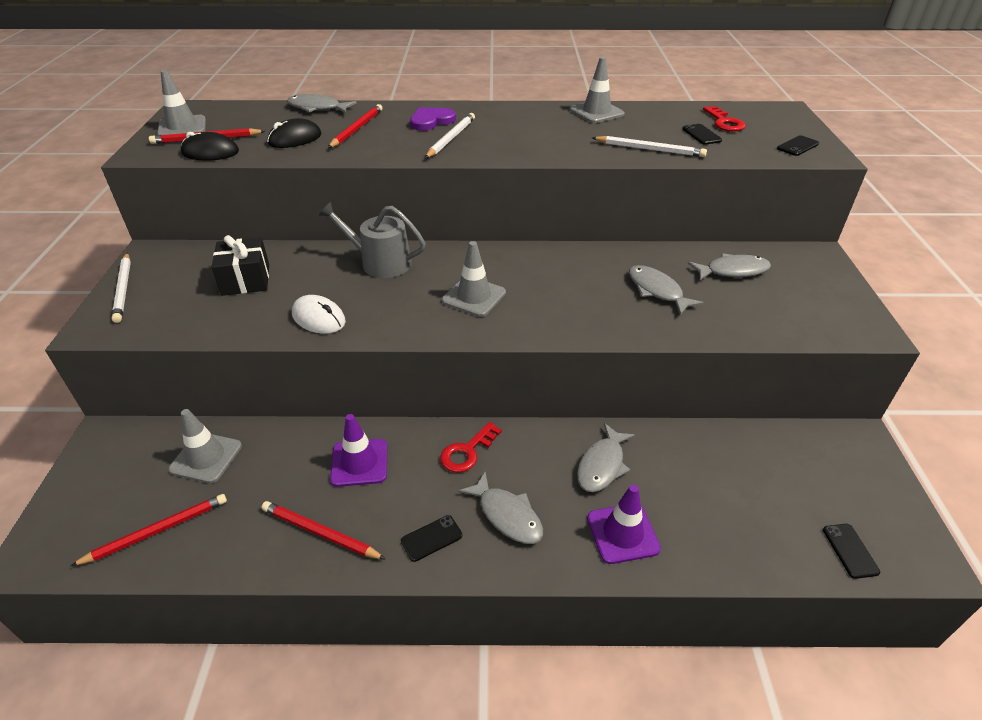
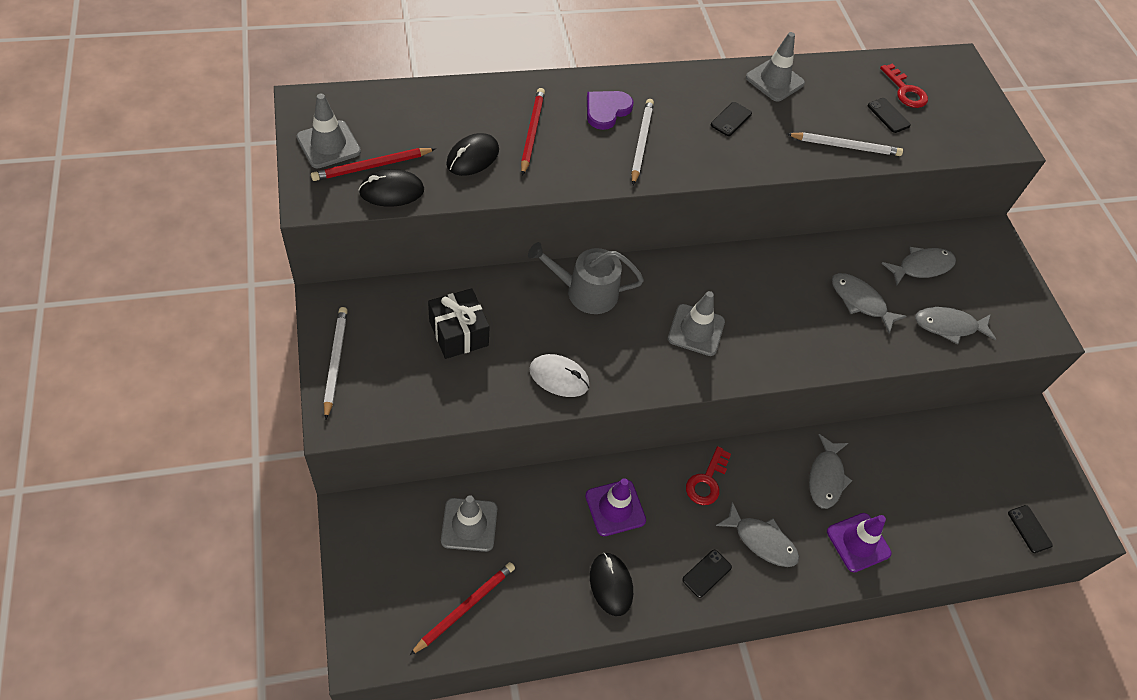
camera: 20 degrees left, 15 degrees up
(124, 289) = (335, 362): white pencil -> white pencil turned 150 degrees counterclockwise
(317, 108) = (466, 93): grey fish -> grey fish (948, 326)
(320, 533) = (611, 585): red pencil -> black mouse
(797, 146) = (980, 129): black phone -> black phone (731, 119)

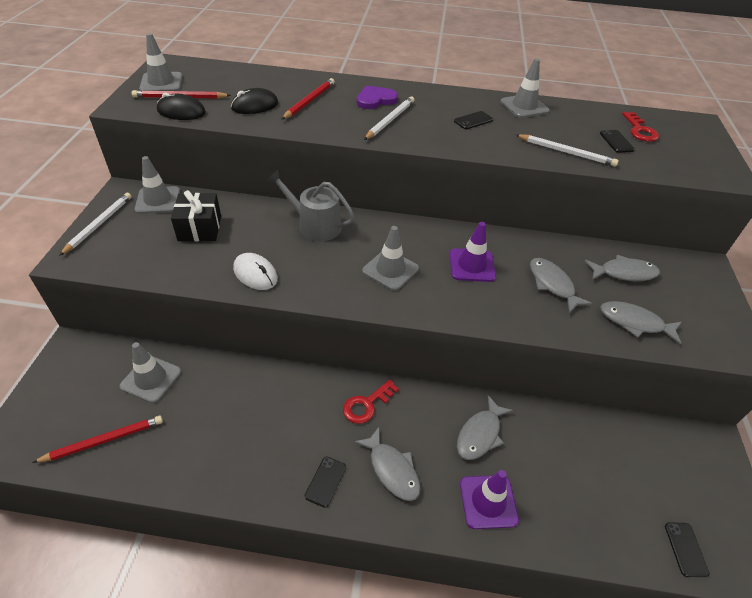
camera: 25 degrees right, 10 degrees down
(381, 306) = (158, 200): none -> grey traffic cone
(611, 585) = (234, 462): black mouse -> none
(615, 508) = (275, 402): purple traffic cone -> purple traffic cone (472, 265)
(707, 573) = (325, 481): black phone -> black phone turned 45 degrees counterclockwise

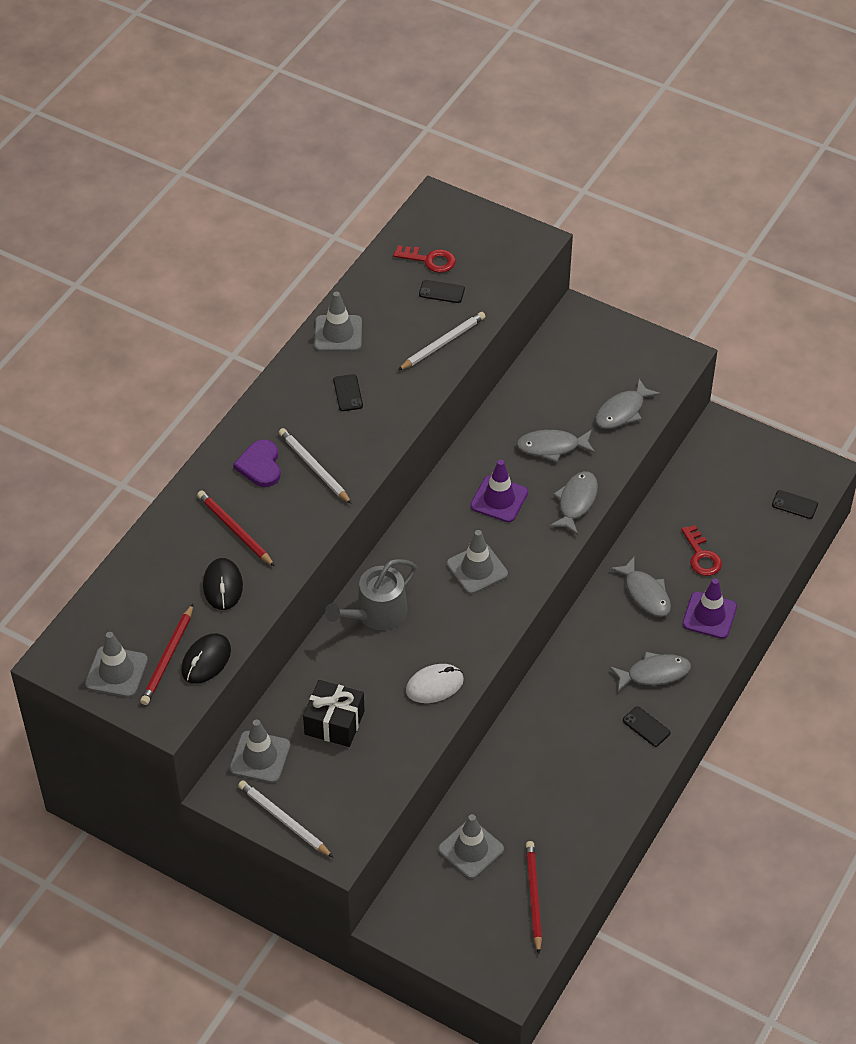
camera: 65 degrees left, 5 degrees up
(367, 404) = (578, 670): red key -> red key (701, 556)
(624, 273) = (560, 383): grey fish -> grey fish (576, 502)

